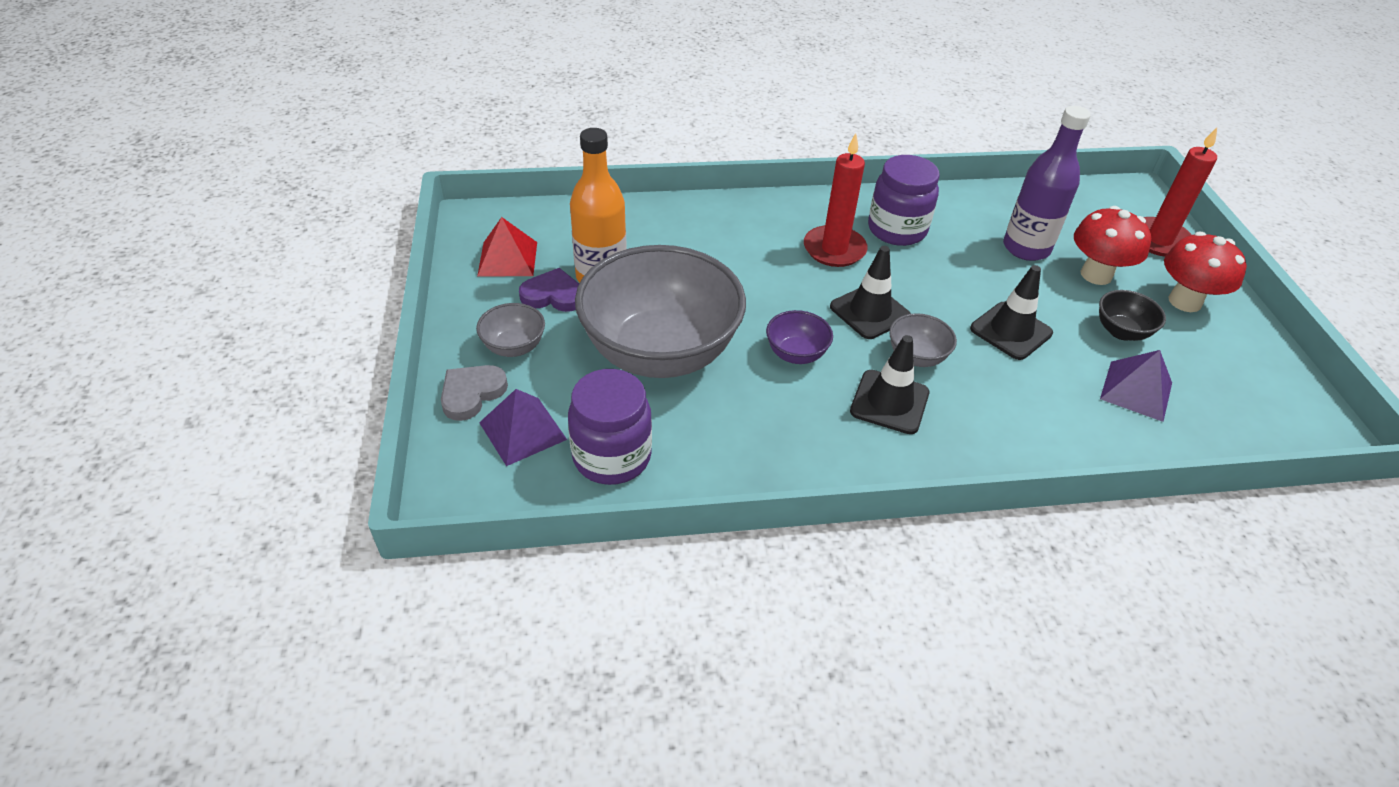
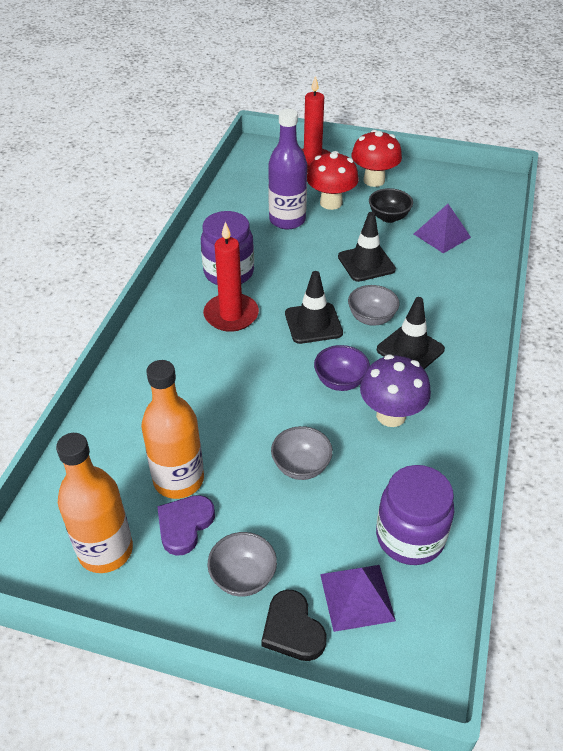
camera: 65 degrees left, 0 degrees up
(472, 393) = (292, 629): grey heart -> black heart
(507, 258) = (105, 550): red pyramid -> orange bottle
(660, 353) = (301, 466): grey bowl -> grey bowl, size x0.41
(772, 406) = (391, 415): none -> purple mushroom

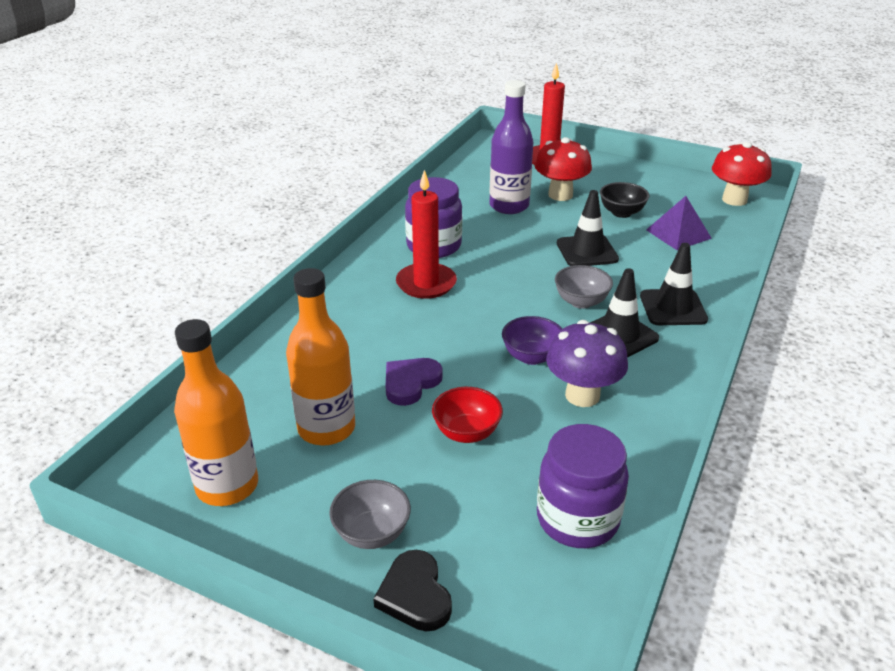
camera: 10 degrees right, 10 degrees down
(184, 525) = (320, 473): purple heart -> purple heart (410, 383)
(301, 466) = (466, 433): grey bowl -> red bowl
(313, 323) = (514, 300): black traffic cone -> black traffic cone (673, 308)
(357, 597) = (499, 572): purple pyramid -> none
(374, 180) = (612, 179): red mushroom -> red mushroom (734, 200)

